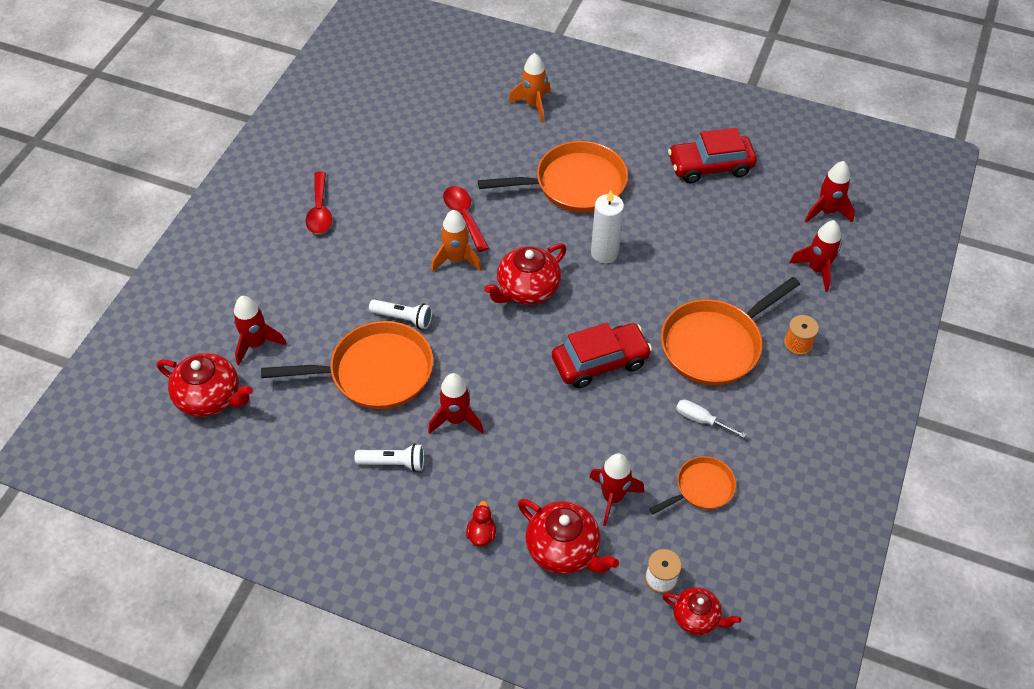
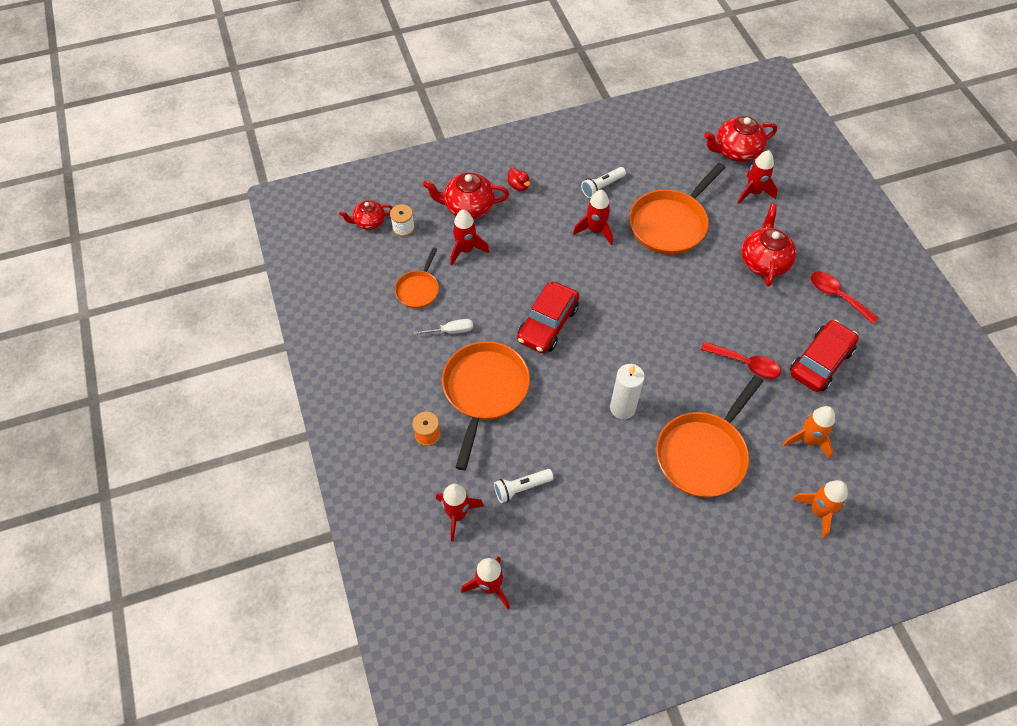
camera: 140 degrees right, 5 degrees up
(403, 318) = (694, 265): white flashlight -> white flashlight (521, 488)
(456, 259) = (711, 327): orange rocket -> orange rocket (808, 440)
(527, 290) = (643, 340): red teapot -> red teapot (763, 262)
(710, 166) = (620, 560): red car -> red car (820, 361)

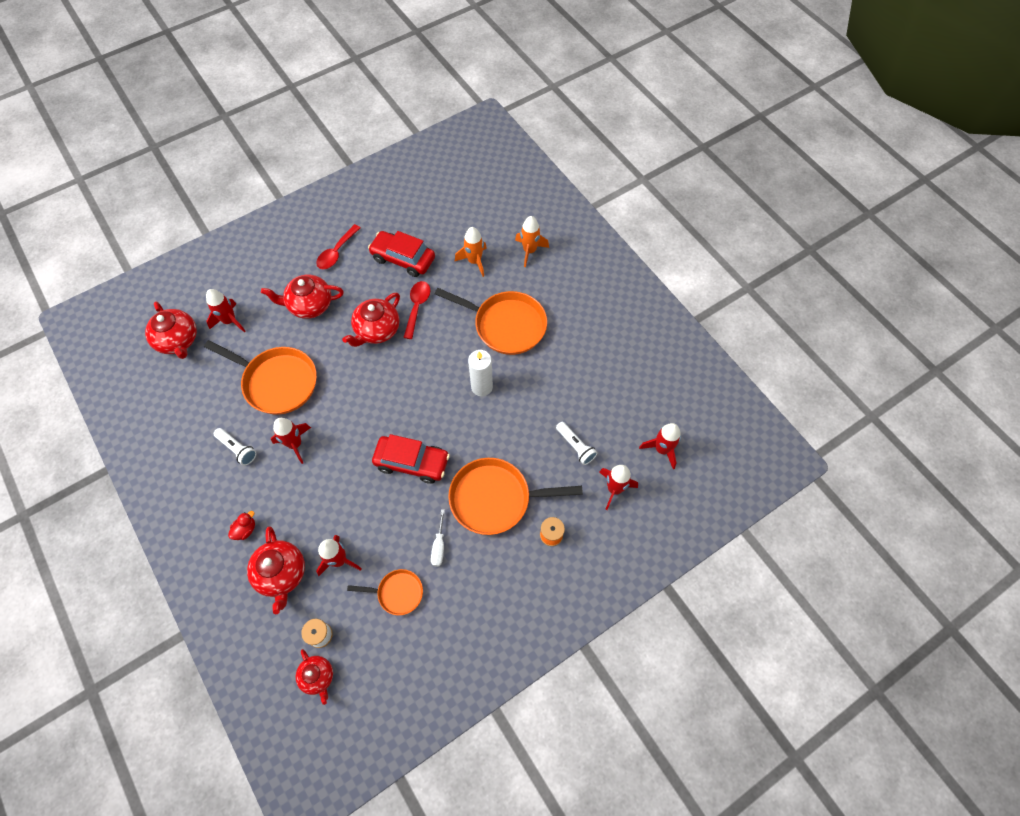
camera: 105 degrees left, 5 degrees up
(451, 331) = (439, 546): white screwdriver -> white screwdriver turned 150 degrees counterclockwise
(719, 319) = (377, 330): none -> red teapot

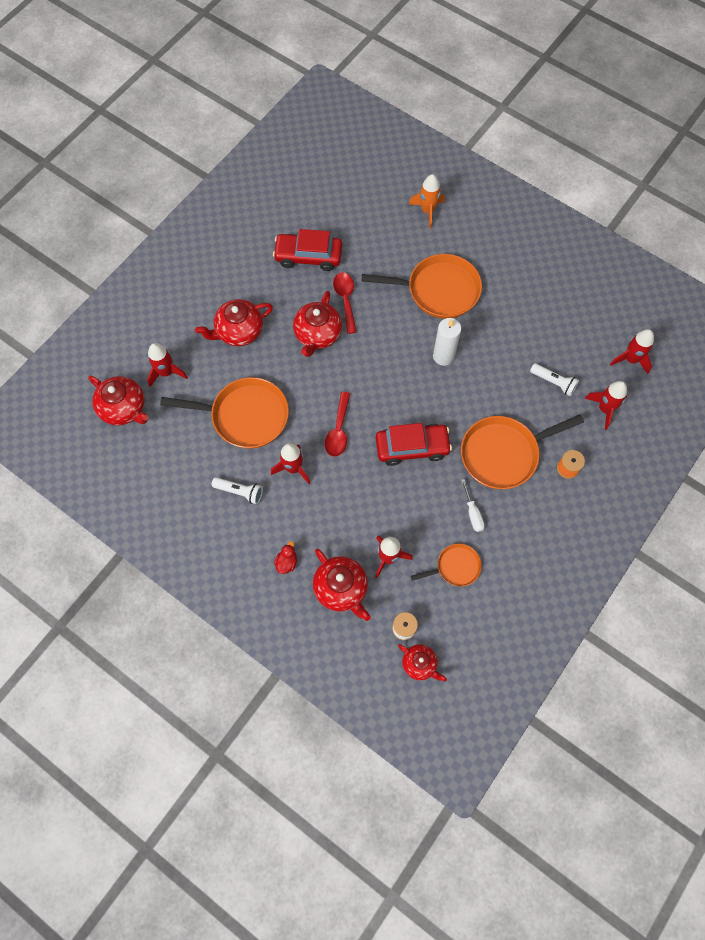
camera: 20 degrees left, 5 degrees up
(337, 252) = (239, 270): red spoon -> red spoon (338, 430)
(474, 261) = (379, 237): orange rocket -> none

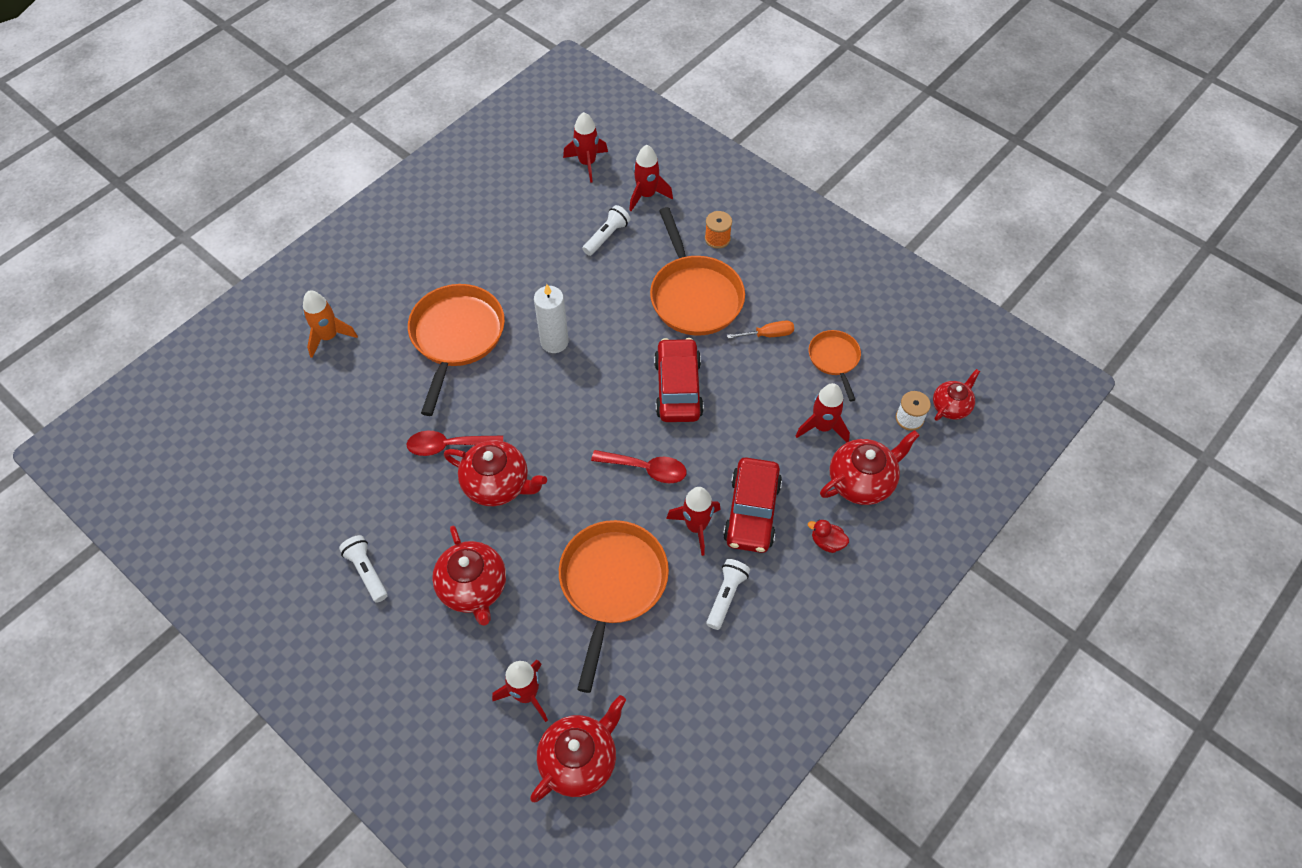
camera: 85 degrees left, 10 degrees down
(247, 268) = (367, 572): none -> white flashlight
(308, 256) = (366, 488): red car -> red car (752, 512)
(472, 513) = (768, 335): white screwdriver -> orange screwdriver

